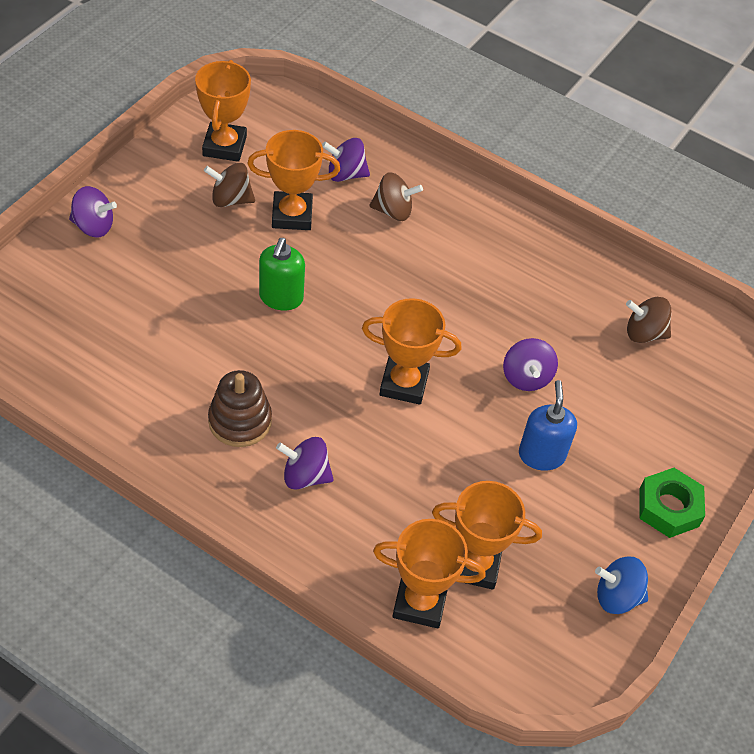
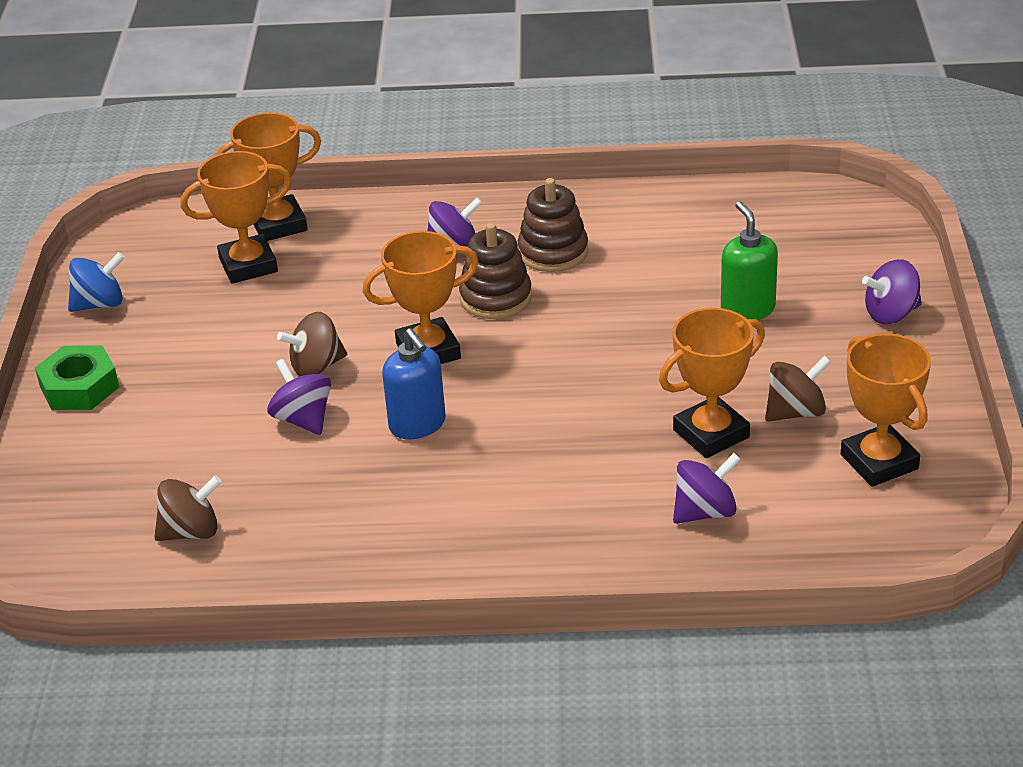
camera: 155 degrees right, 15 degrees down
(281, 298) = (628, 355): green soap dispenser -> green soap dispenser (747, 309)
(319, 402) = (496, 298): none -> brown stacking toy
(393, 211) = (603, 502): brown spinning top -> brown spinning top (316, 367)
(541, 455) = (239, 365): blue soap dispenser -> blue soap dispenser (417, 425)

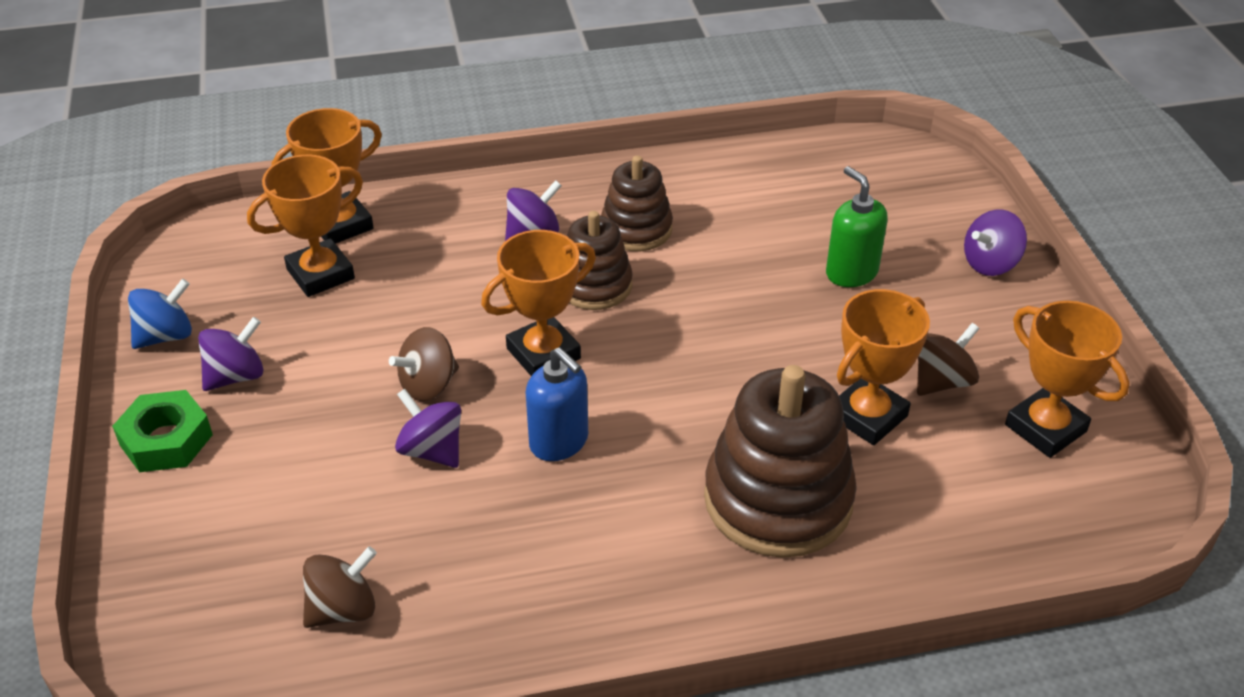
camera: 15 degrees left, 5 degrees up
(598, 492) = (778, 499): none -> brown stacking toy
(705, 512) = (896, 509): purple spinning top -> purple spinning top (236, 376)

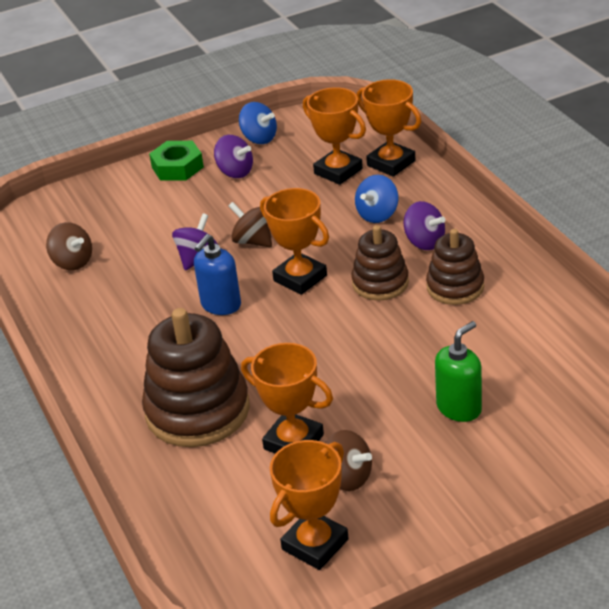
camera: 80 degrees right, 5 degrees down
(449, 259) = (377, 215): none -> blue spinning top
(990, 264) = (514, 490): purple spinning top -> none

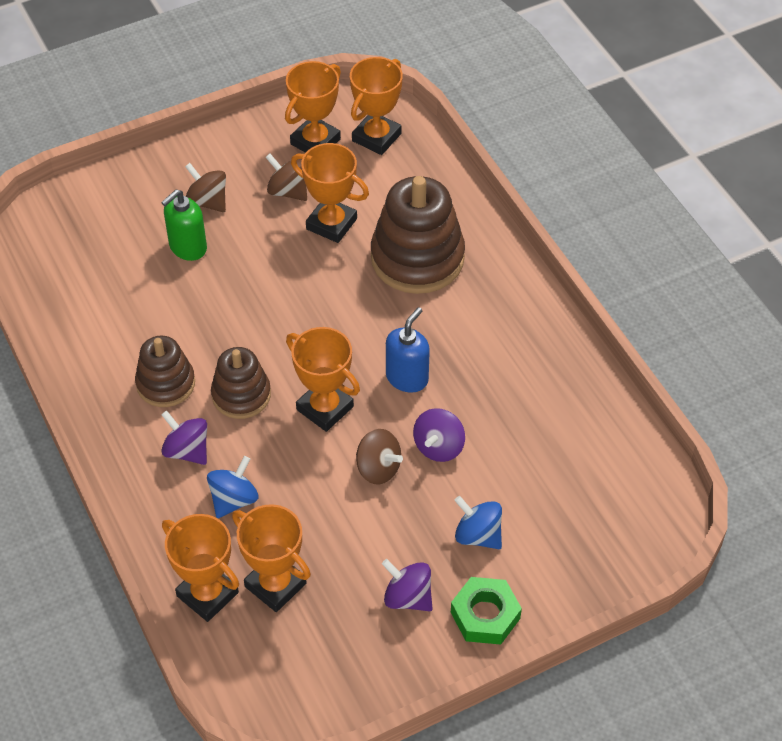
camera: 175 degrees right, 15 degrees up
(73, 262) = (581, 452): brown spinning top -> brown spinning top (207, 201)
(233, 554) = (376, 137): none -> orange trophy
(259, 138) = (379, 668): blue spinning top -> blue spinning top (478, 535)

